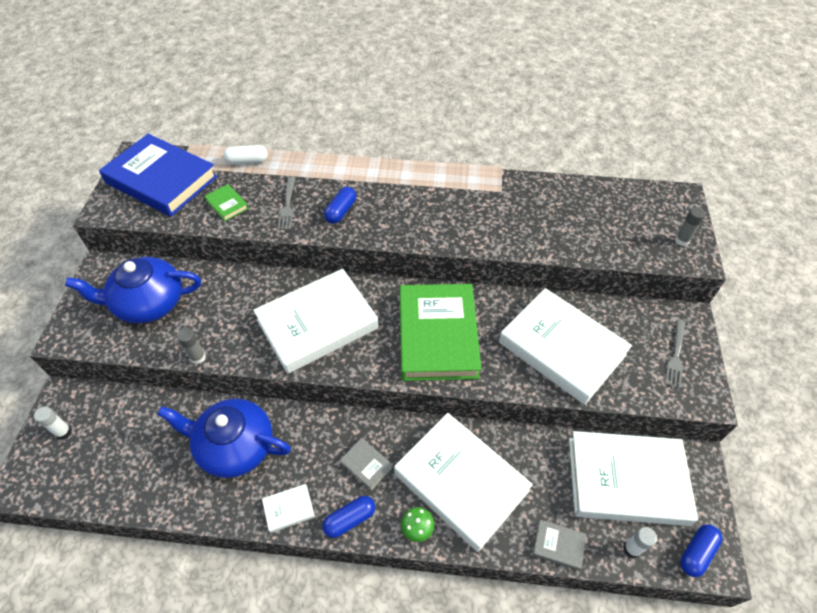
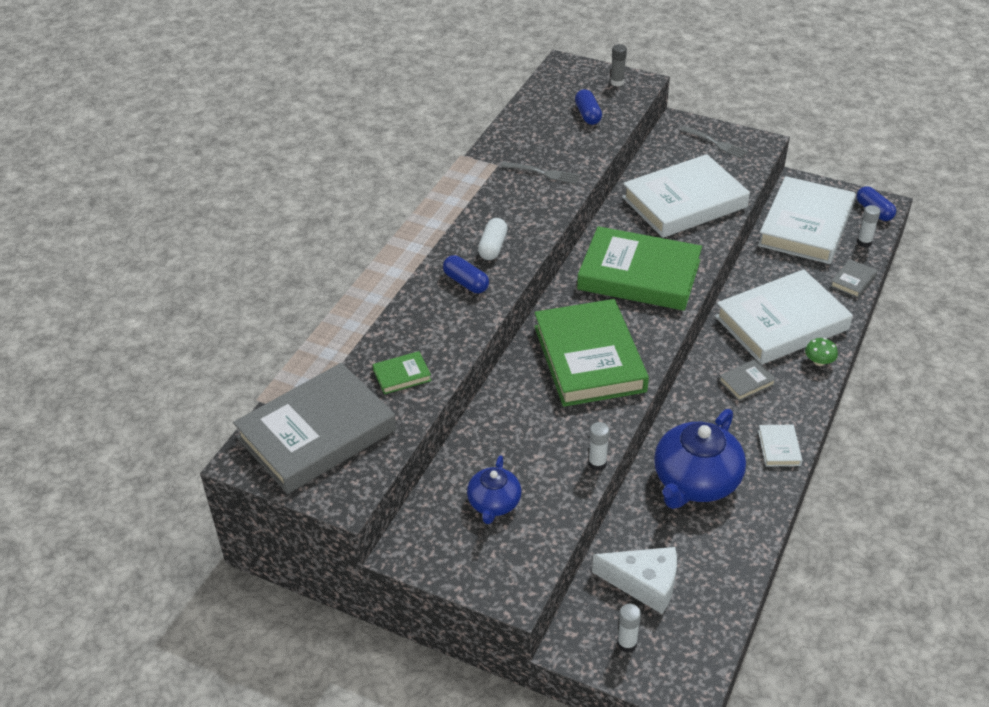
camera: 70 degrees left, 10 degrees down
(121, 431) = (644, 584): none -> white cheese
(148, 303) = (494, 503): blue teapot -> blue teapot, size x0.57
(161, 180) = (317, 434): blue book -> grey book
(198, 357) = (597, 463): grey glue stick -> white glue stick
(247, 161) = (330, 348): white capsule -> white capsule (493, 247)
(287, 206) = (433, 323): grey fork -> grey fork (543, 173)
(317, 324) = (589, 358): white book -> green book
(350, 519) = (800, 405): blue capsule -> blue capsule (588, 115)

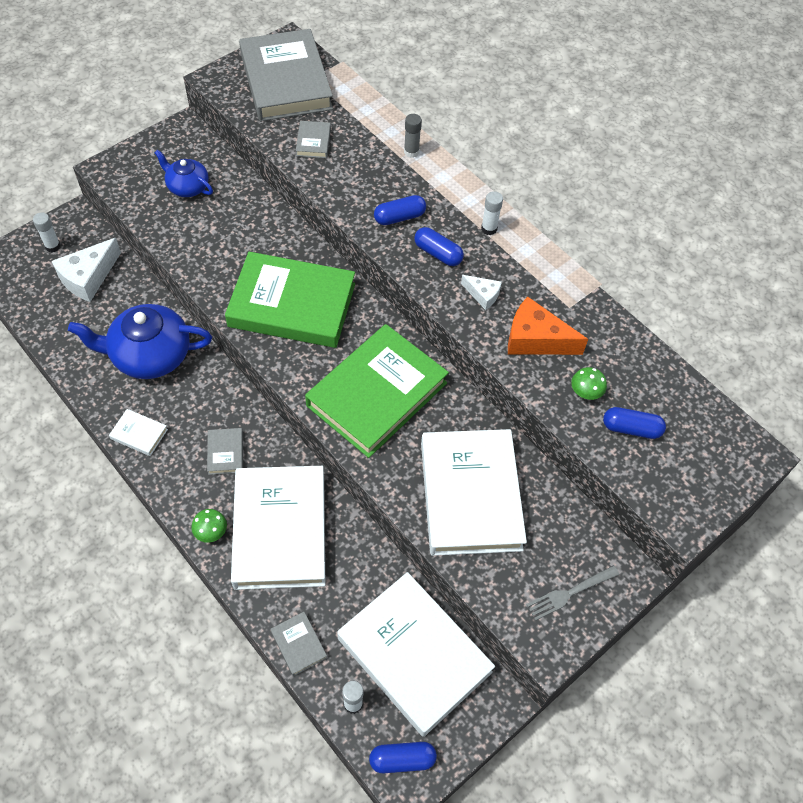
camera: 110 degrees right, 15 degrees up
(402, 375) = (313, 142): green book -> grey book
(493, 247) = (438, 253): white capsule -> blue capsule
(520, 210) = (483, 295): none -> white cheese
(543, 173) = (535, 339): grey fork -> orange cheese
(573, 140) = (586, 391): none -> green mushroom
(597, 463) = (178, 260): white glue stick -> white glue stick (489, 229)
(617, 82) = (693, 493): grey glue stick -> grey glue stick (411, 152)
(695, 481) = (150, 355): blue teapot -> blue teapot turned 60 degrees counterclockwise

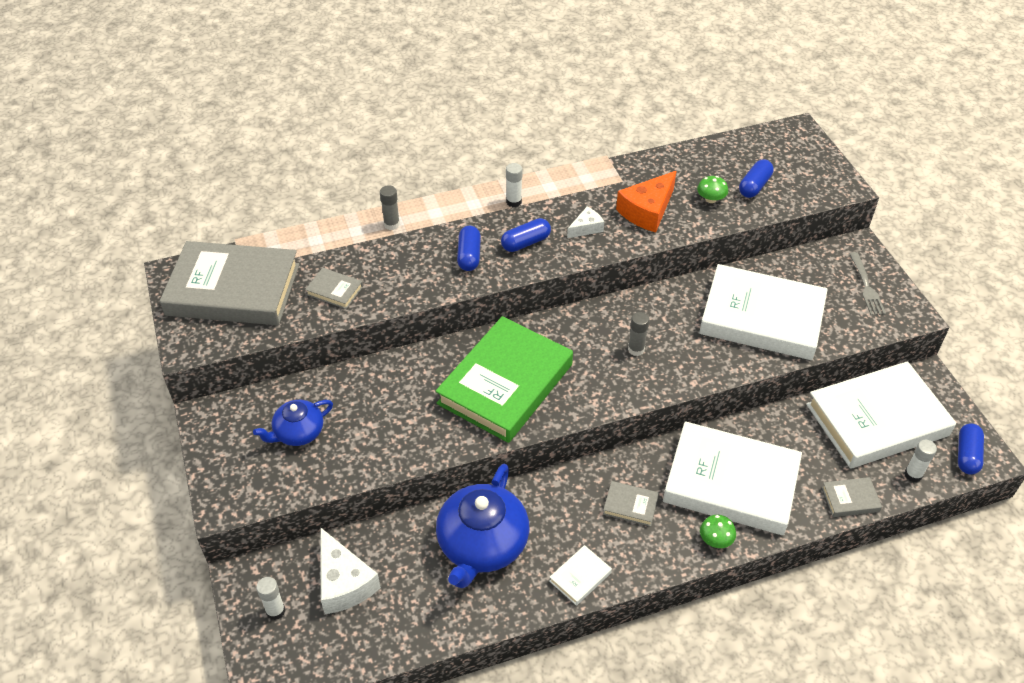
camera: 65 degrees left, 10 degrees down
(377, 394) = (636, 349): green book -> grey glue stick

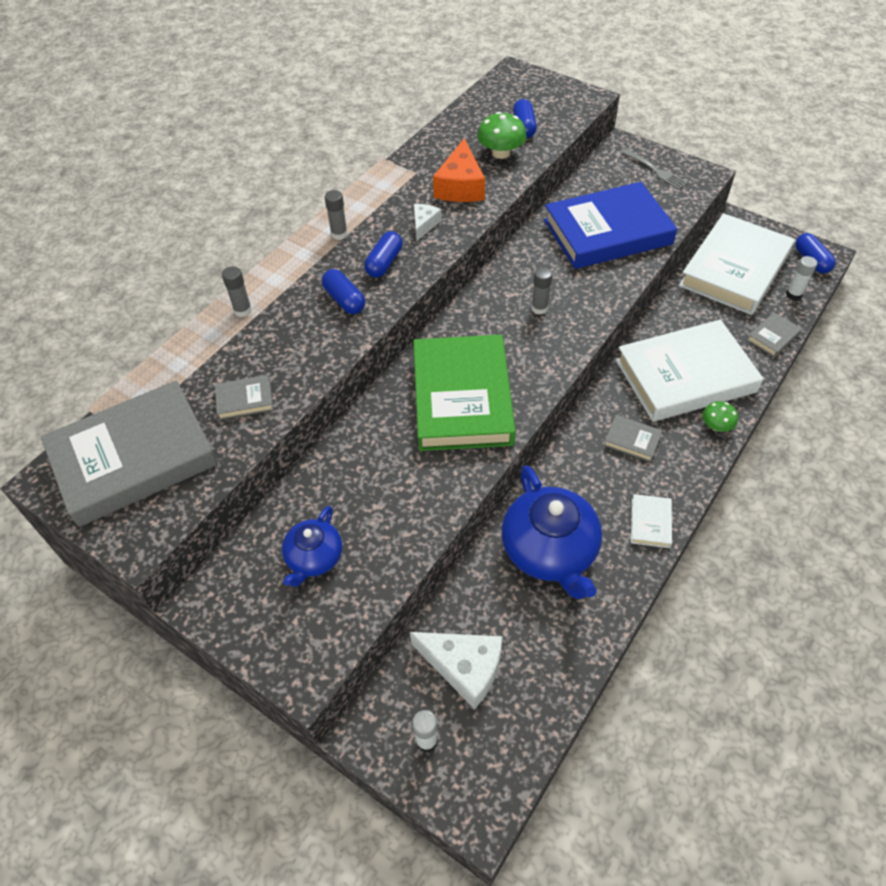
camera: 35 degrees left, 5 degrees up
(514, 202) = (339, 234): white glue stick -> grey glue stick
(630, 505) = (632, 440): grey book -> grey book turned 45 degrees clockwise
(710, 199) = (501, 153): green mushroom -> green mushroom, size x1.60
(761, 318) = (607, 232): white book -> blue book

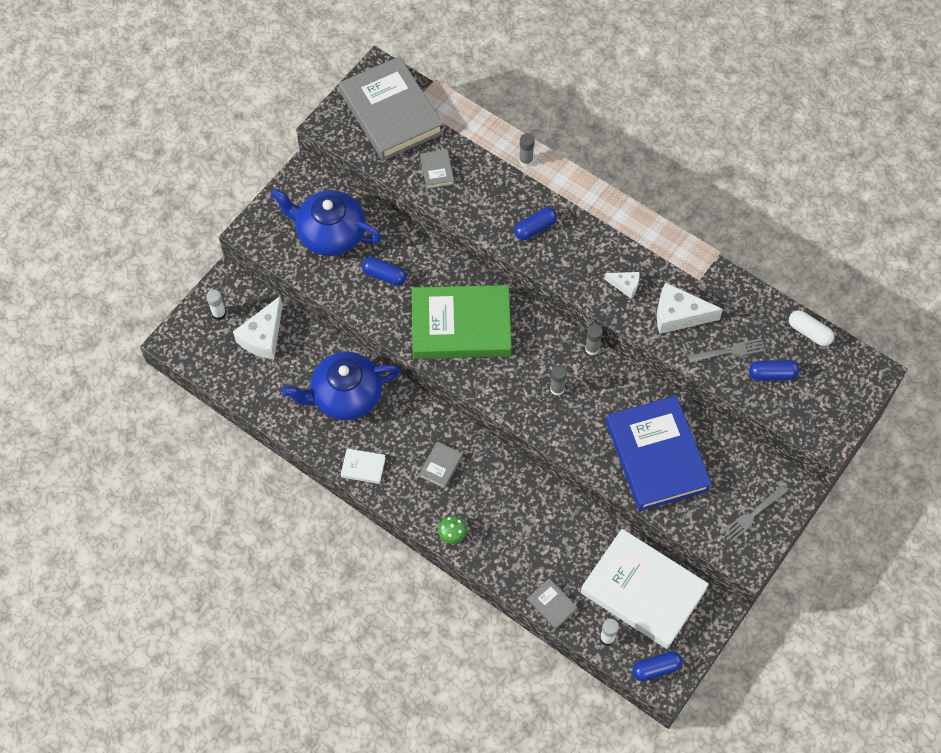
camera: 90 degrees right, 10 degrees up
(314, 558) = (329, 233): blue teapot -> blue teapot, size x1.77
(339, 234) = (613, 221): grey glue stick -> grey glue stick (592, 349)
(384, 263) = (577, 255): blue capsule -> blue capsule (384, 275)
(460, 186) = (678, 315): orange cheese -> white cheese
(474, 105) = (809, 332): none -> white capsule
(501, 153) = (729, 351): green mushroom -> grey fork
(685, 376) = (507, 519): white book -> none

